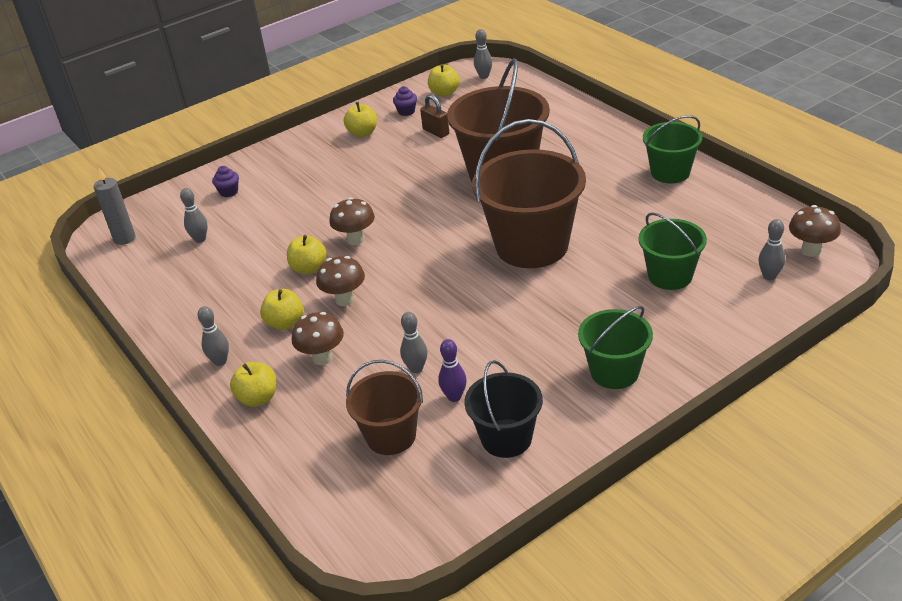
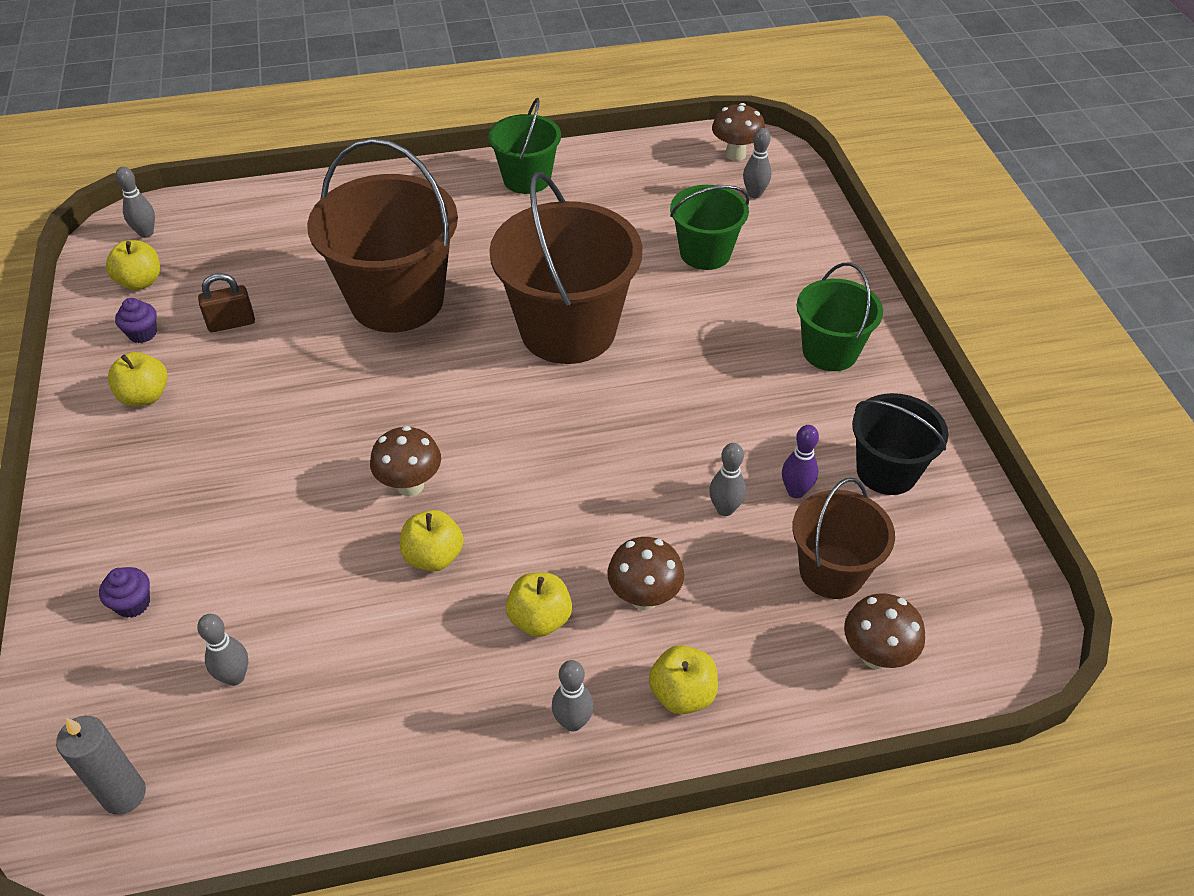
camera: 70 degrees left, 10 degrees up
(344, 300) = (537, 538): brown mushroom -> brown mushroom (876, 655)

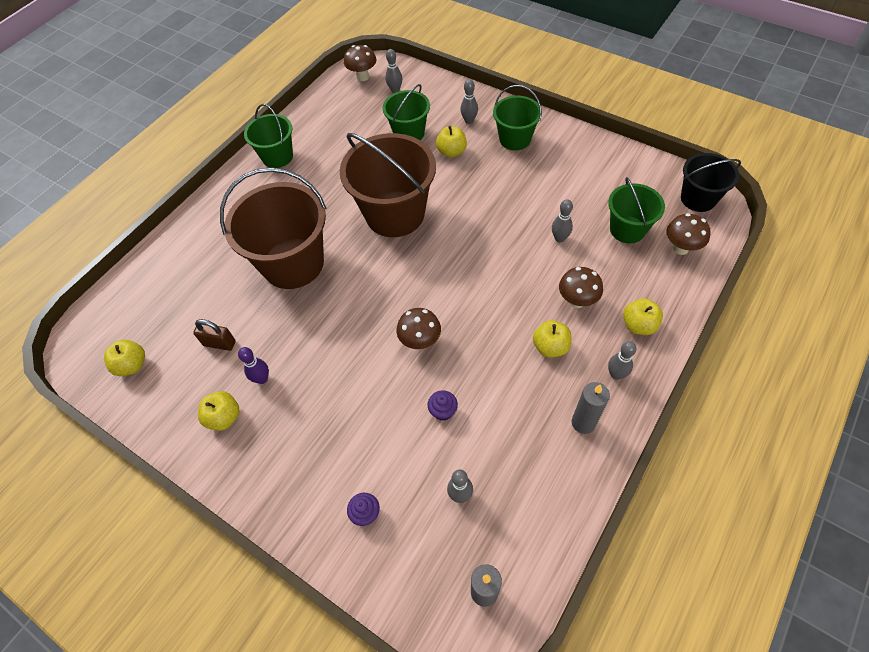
camera: 40 degrees left, 10 degrees up
(142, 333) = (175, 389): purple cupcake -> purple cupcake (443, 411)
(146, 233) = (96, 338): grey bowling pin -> grey bowling pin (469, 121)
(231, 323) = (219, 343): brown padlock -> brown padlock turned 75 degrees clockwise
(433, 556) = (473, 362): yellow apple -> yellow apple (451, 152)
(459, 736) = (583, 423): none -> grey candle
(795, 491) = (575, 208): purple bowling pin -> purple bowling pin (262, 379)
(832, 571) = (627, 229): brown bucket -> green bucket
(887, 471) = (596, 172): black bucket -> black bucket (698, 198)

